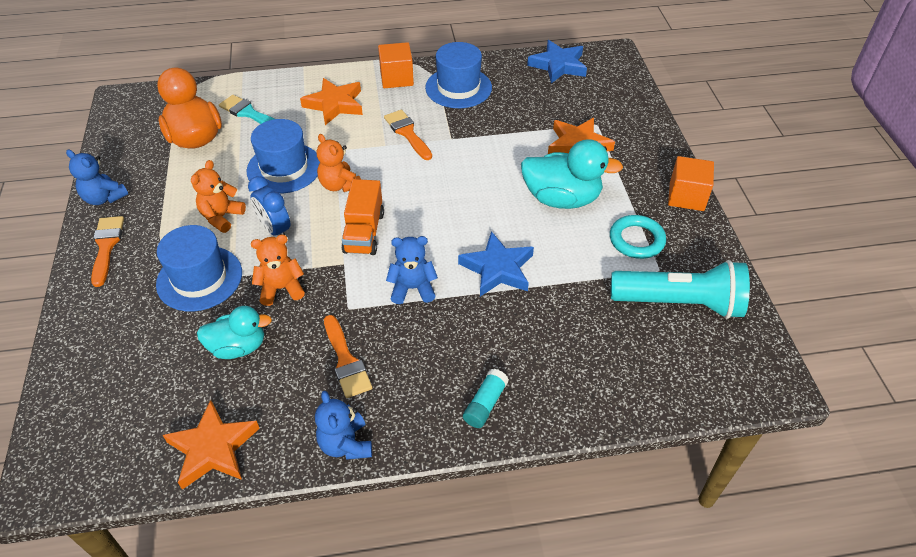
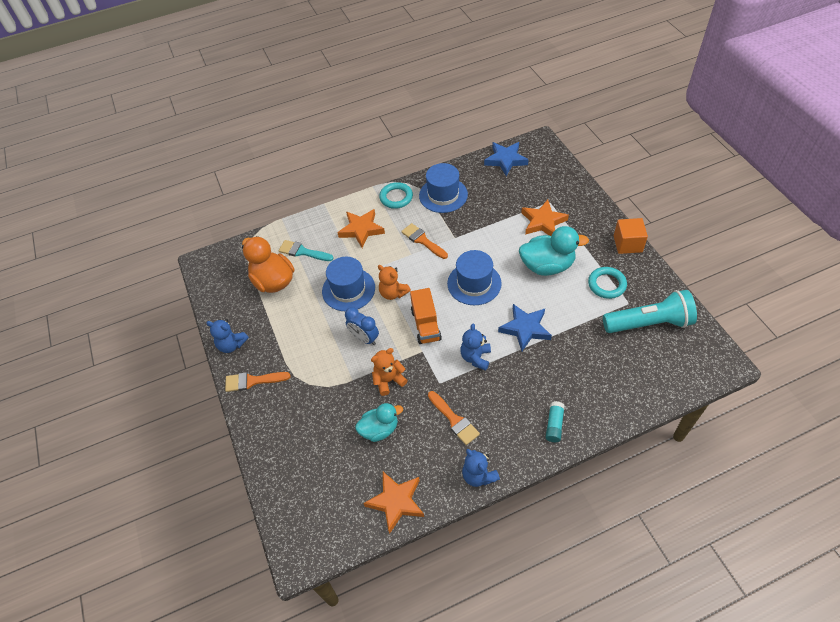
camera: 10 degrees left, 5 degrees up
(106, 246) = (253, 381): orange brush -> orange brush turned 75 degrees counterclockwise
(199, 278) = (329, 388): blue hat -> blue hat (474, 283)
(221, 217) = (322, 338): orange teddy bear -> none
(396, 78) = (396, 197): orange cube -> turquoise ring
(412, 288) = (475, 357): blue teddy bear -> blue teddy bear turned 60 degrees counterclockwise

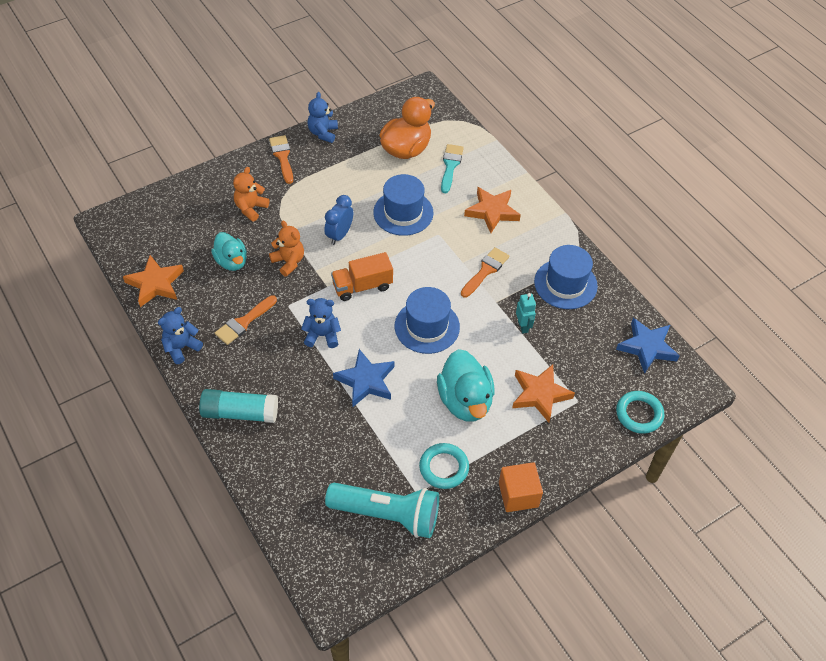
camera: 75 degrees right, 0 degrees up
(393, 293) = (403, 252): orange teddy bear -> orange teddy bear (251, 208)
(396, 197) = (551, 237): turquoise ring -> turquoise ring (639, 414)
(480, 224) = (523, 326): none -> turquoise robot
(554, 425) = (240, 413): turquoise glue stick -> turquoise glue stick, size x1.71
(649, 323) = (387, 515): turquoise flashlight -> turquoise flashlight turned 60 degrees counterclockwise

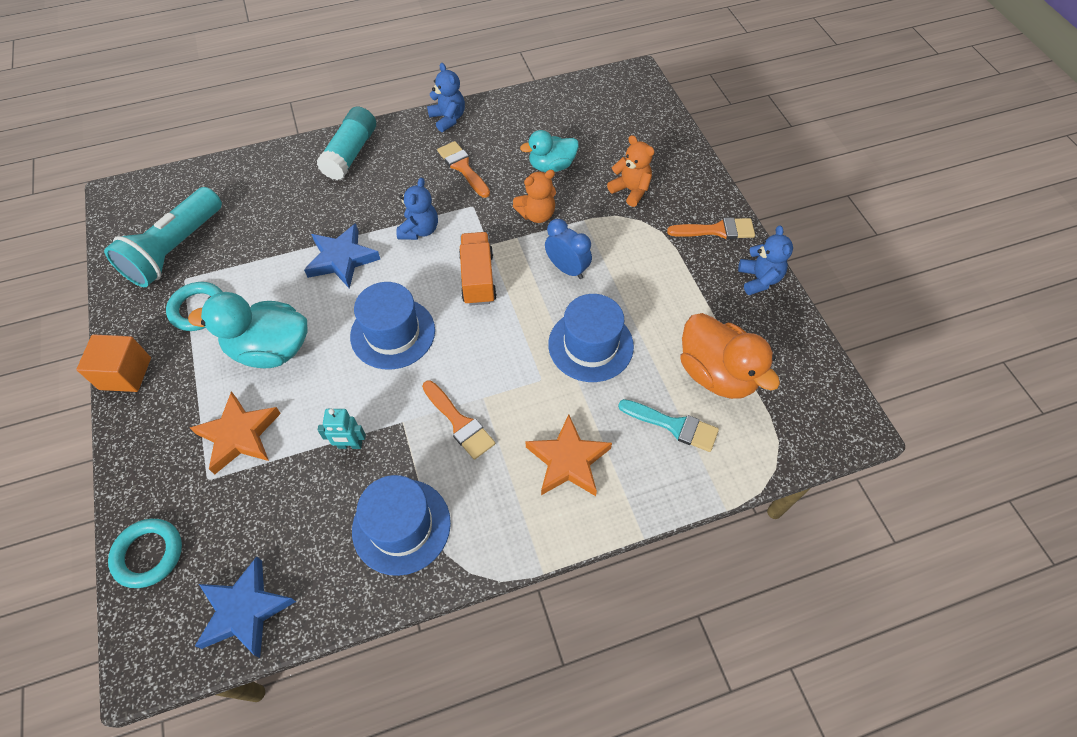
camera: 105 degrees right, 5 degrees up
(155, 284) = (538, 106): orange star -> none
(323, 133) = (759, 279): blue teddy bear -> blue teddy bear turned 60 degrees clockwise

